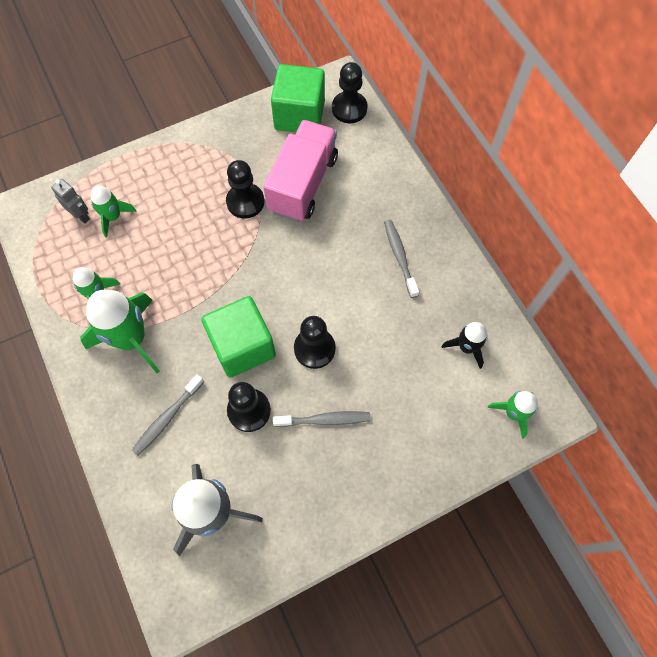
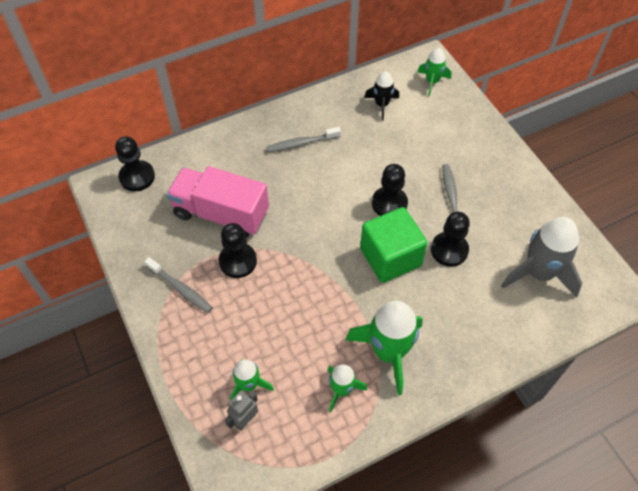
camera: 90 degrees left, 10 degrees down
(167, 418) = (463, 314): grey toothbrush -> grey toothbrush (180, 289)
(299, 115) = (139, 218): green cube -> none

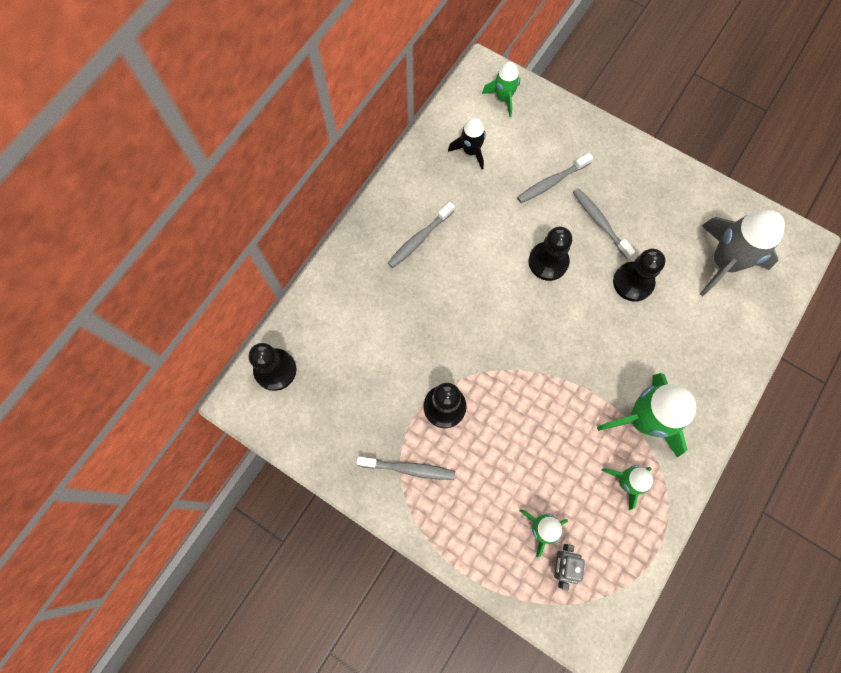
camera: 30 degrees left, 15 degrees up
(221, 214) = (392, 364): pink truck -> none
(390, 257) = (585, 320): green cube -> none
(430, 152) = (551, 182): none -> grey toothbrush

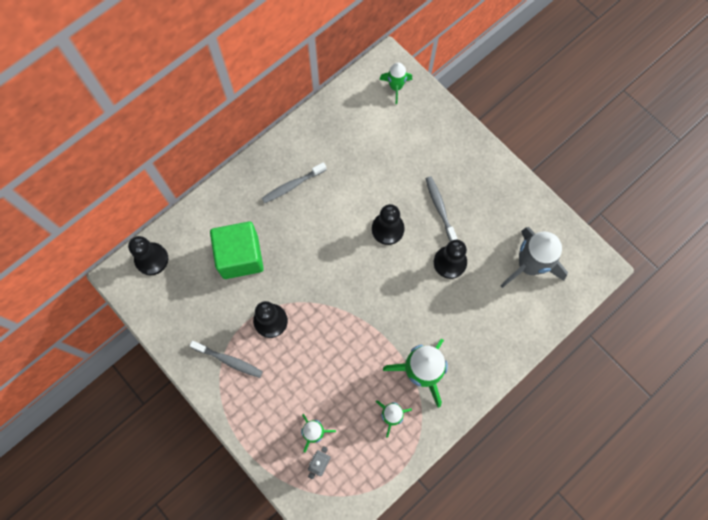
camera: 15 degrees right, 0 degrees up
(383, 339) = (240, 256): none -> green cube
(470, 151) = (355, 124): black rocket -> none
(551, 182) = (412, 166): grey toothbrush -> none

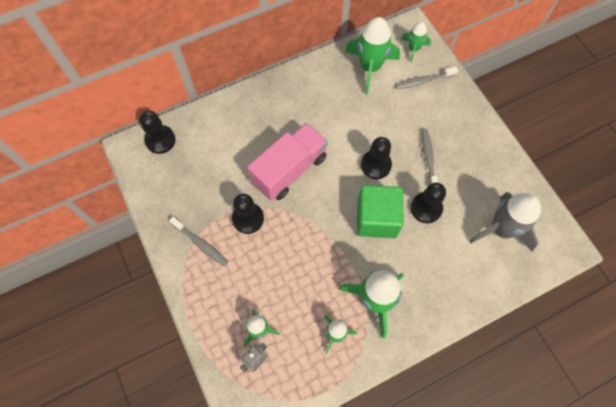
camera: 15 degrees right, 5 degrees down
(240, 256) = (237, 157): green cube -> green cube (376, 219)
(292, 185) = (300, 108): grey toothbrush -> grey toothbrush (423, 81)
(299, 257) = (289, 170): none -> pink truck
(354, 120) = (370, 67): none -> green rocket

